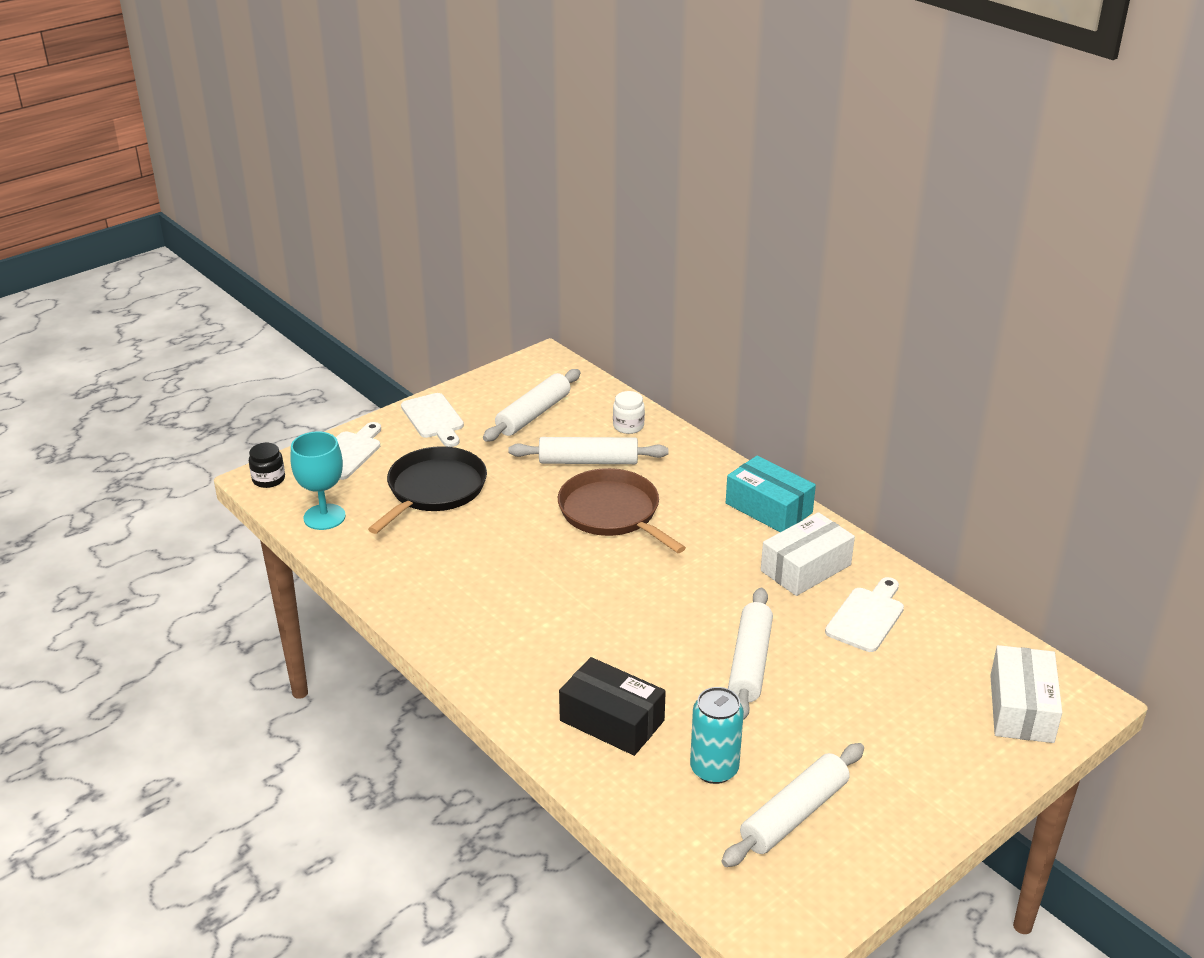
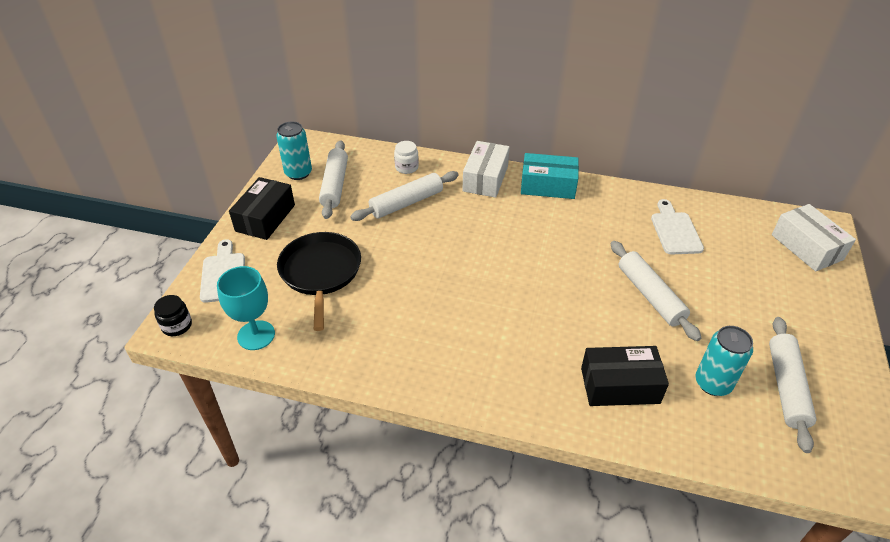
camera: 35 degrees left, 10 degrees up
(434, 419) = (265, 218): white cutting board -> black box
(509, 388) = (298, 173): none -> turquoise can
(612, 513) = (460, 232): brown pan -> none
(805, 568) = (610, 215): white box -> white box (485, 178)

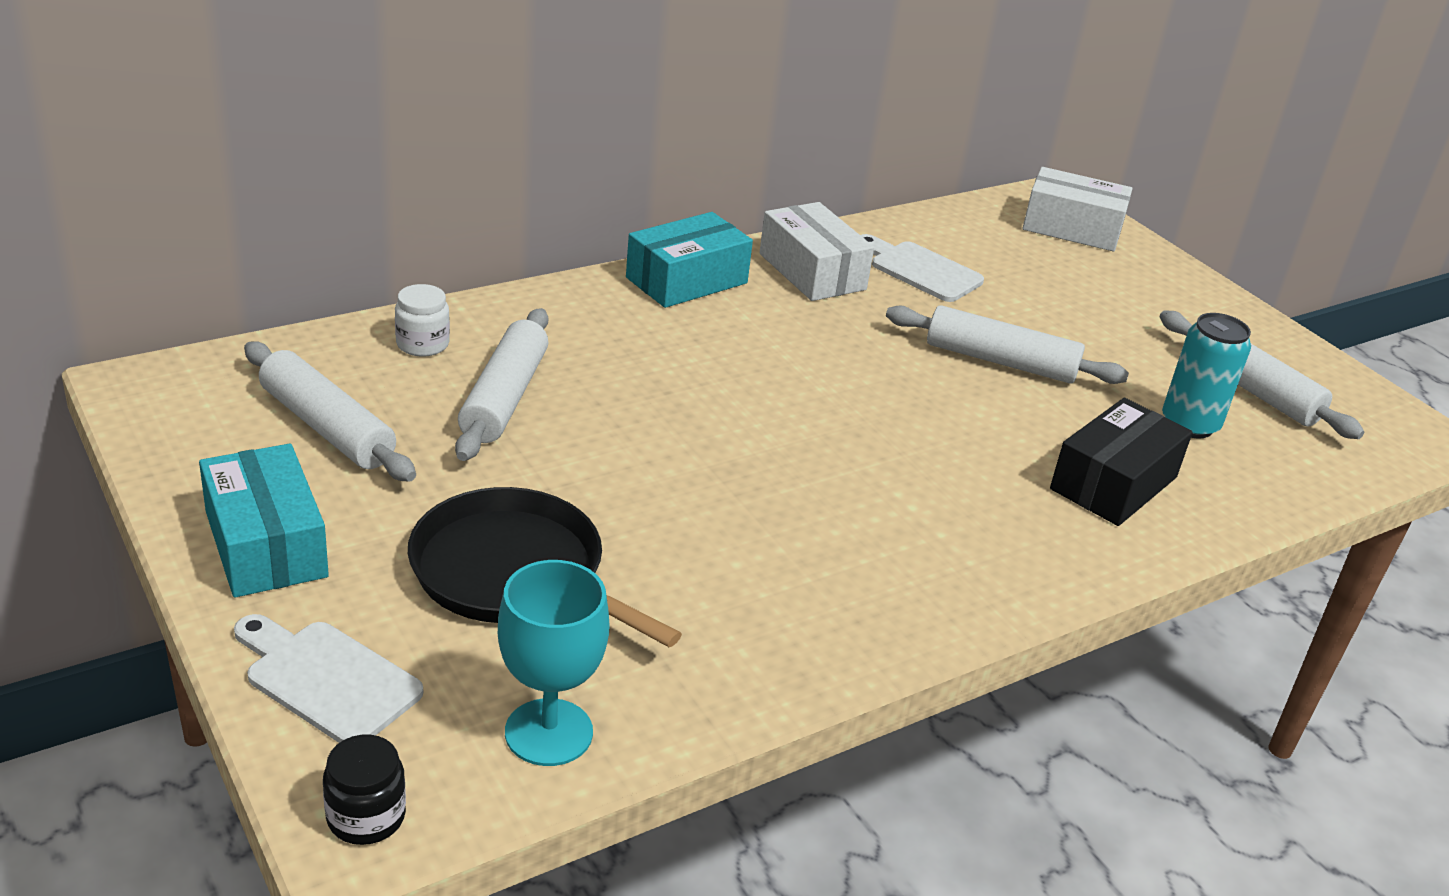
camera: 50 degrees left, 10 degrees down
(265, 218) = (265, 544): black box -> turquoise box
(298, 173) = (217, 439): turquoise can -> none
(485, 178) = (580, 308): white box -> white box (812, 272)

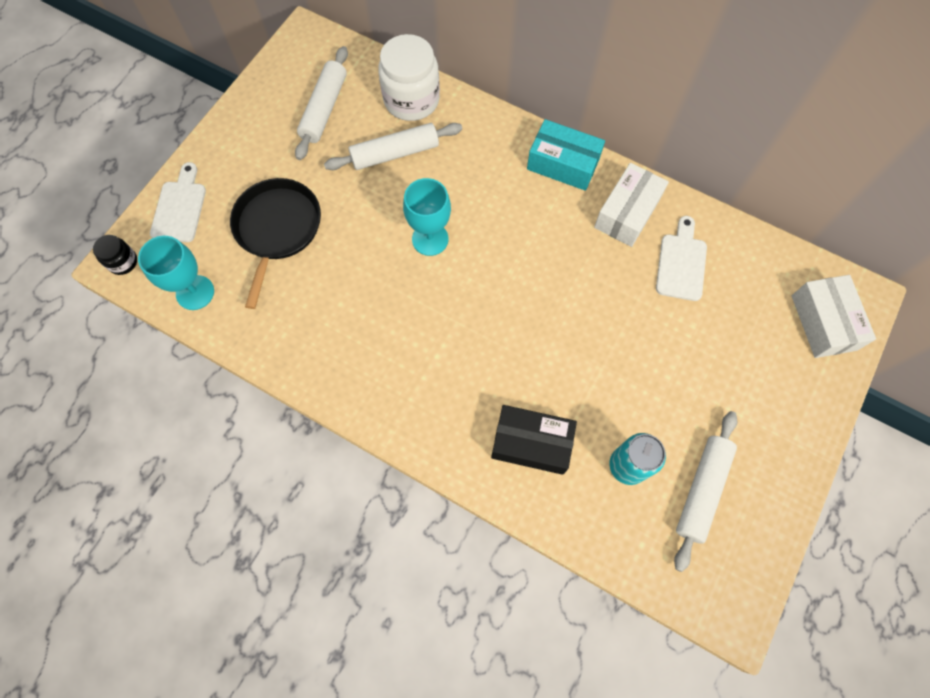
camera: 65 degrees right, 35 degrees up
(265, 544) = (238, 140): turquoise box -> none
(422, 344) = (411, 100): white jar -> white jar, size x2.04
(699, 430) = (430, 239): none -> turquoise goblet
(1000, 361) = (612, 343): white rolling pin -> none

